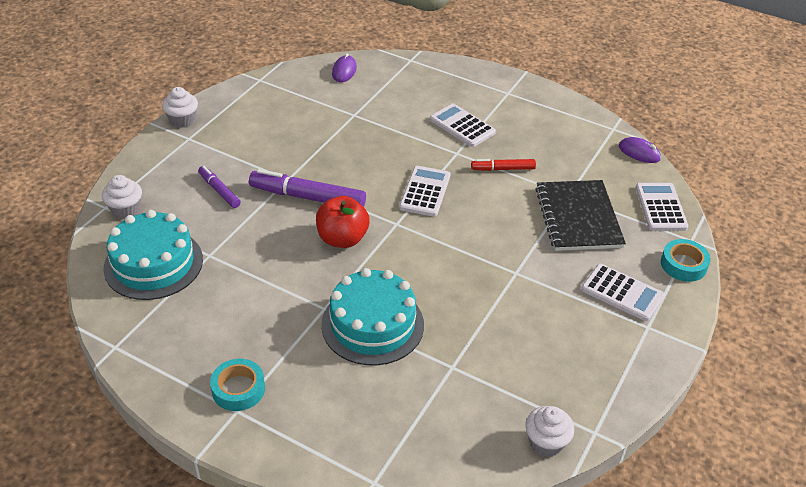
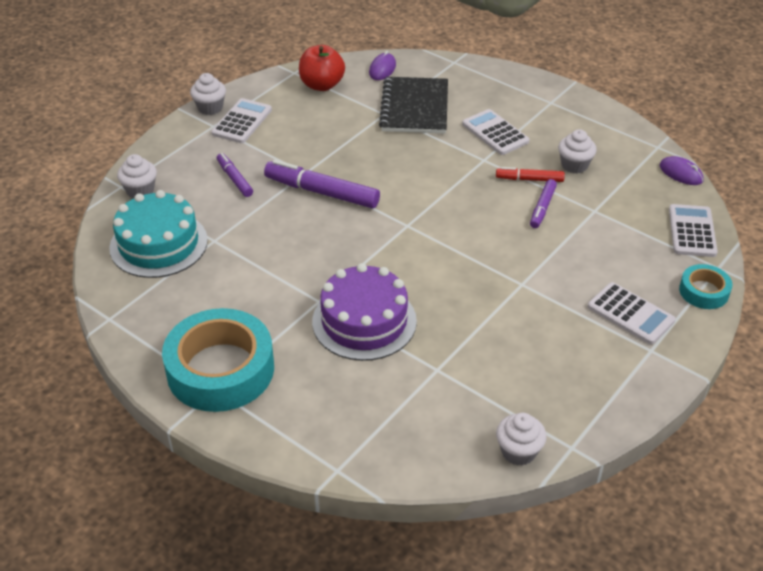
camera: 10 degrees right, 0 degrees up
(238, 389) = (220, 369): turquoise tape -> turquoise tape, size x2.05
(342, 239) = (349, 236): red apple -> red apple (322, 85)
(372, 324) = (364, 321): turquoise cake -> purple cake
(425, 192) = (443, 196): white calculator -> white calculator (242, 122)
(520, 196) = (542, 208): none -> purple marker
(541, 152) = (574, 165): none -> white cupcake
(578, 217) = (599, 234): black notebook -> black notebook (414, 107)

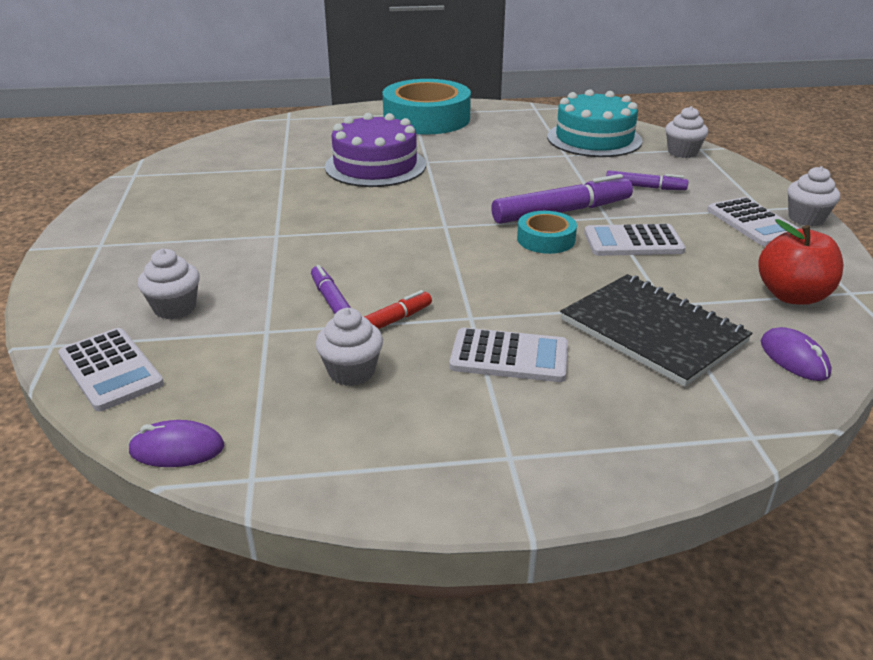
camera: 135 degrees right, 10 degrees down
(518, 452) = (174, 160): white cupcake -> white cupcake (175, 308)
(630, 314) = (140, 259): white calculator -> white calculator (633, 242)
(704, 291) = (61, 312): turquoise tape -> turquoise tape (546, 239)

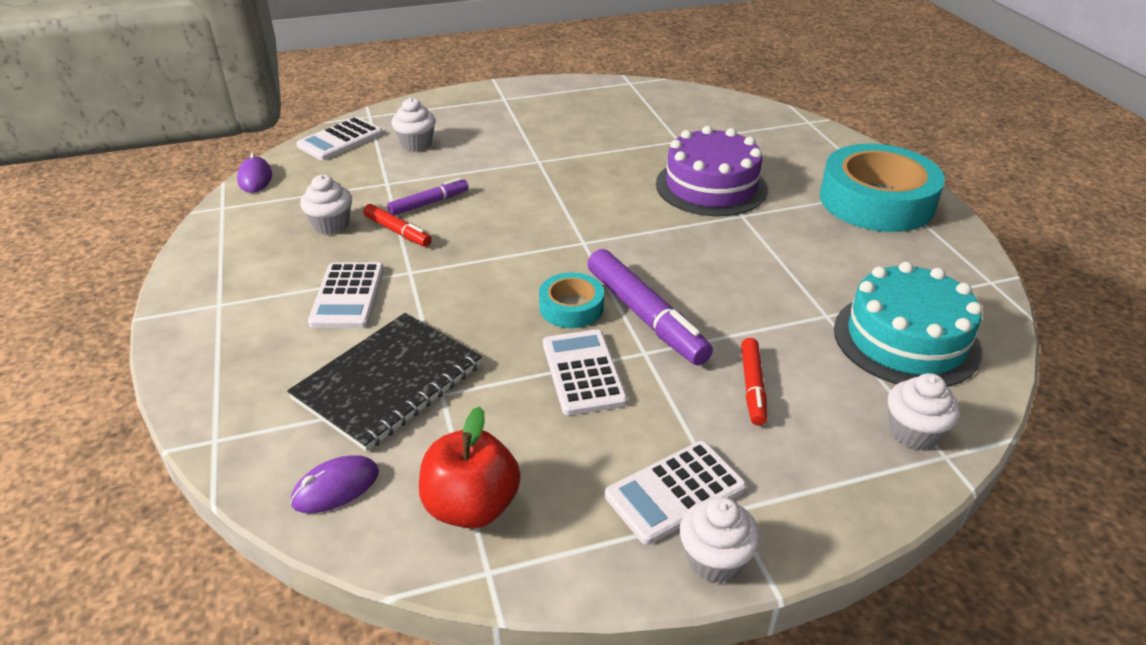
camera: 80 degrees right, 5 degrees up
(645, 187) = (752, 387): purple marker -> red marker

